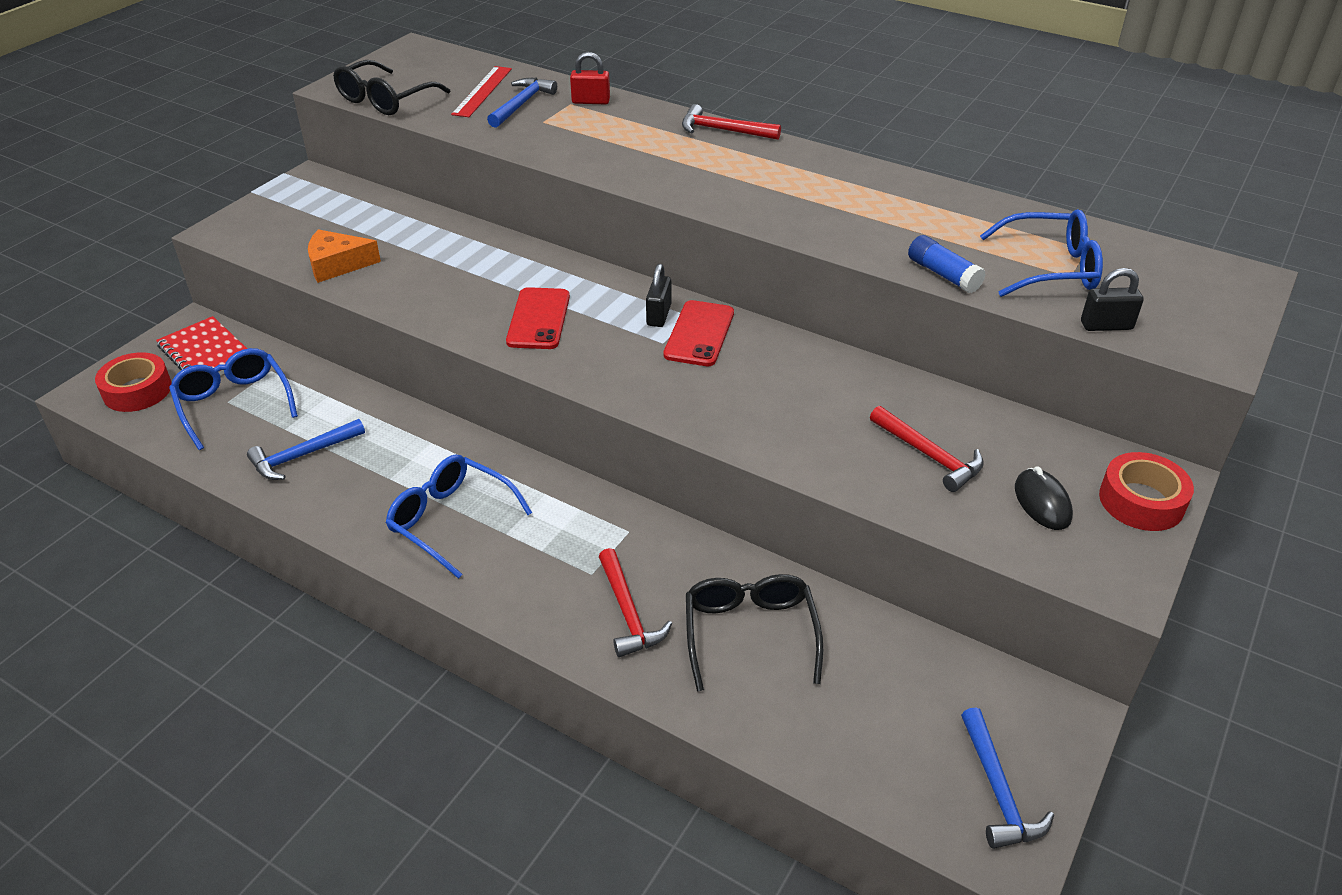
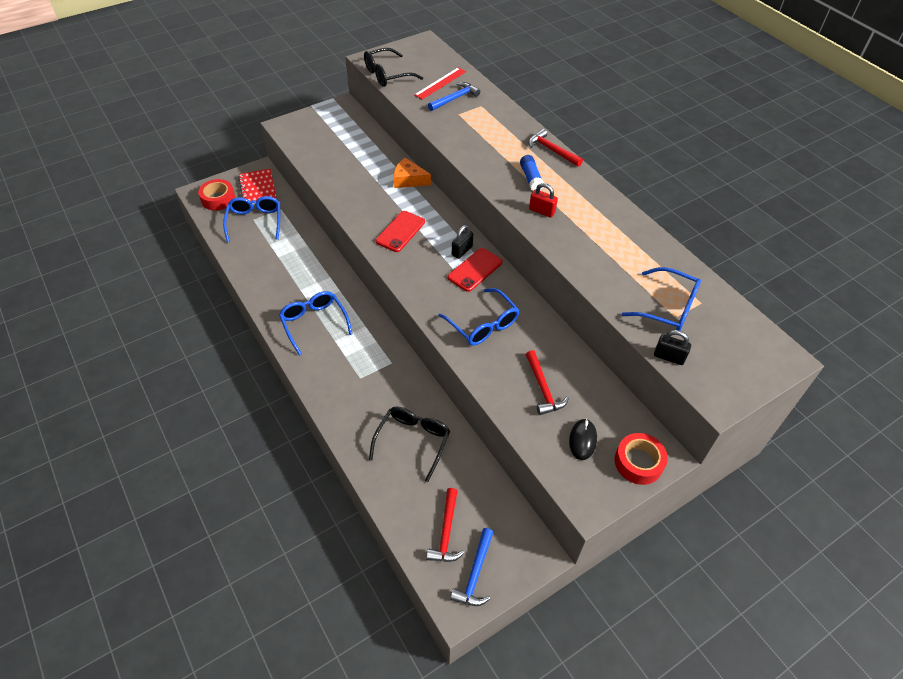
camera: 25 degrees right, 10 degrees up
(302, 455) = (269, 262): blue hammer -> none
(337, 264) = (325, 164): orange cheese -> orange cheese (408, 180)
(591, 101) = (493, 107): red padlock -> red padlock (542, 211)
(628, 613) = (364, 405): red hammer -> red hammer (446, 532)
(771, 402) = (483, 325): none -> blue glasses
(943, 274) = (601, 290): blue glue stick -> blue glue stick (531, 178)

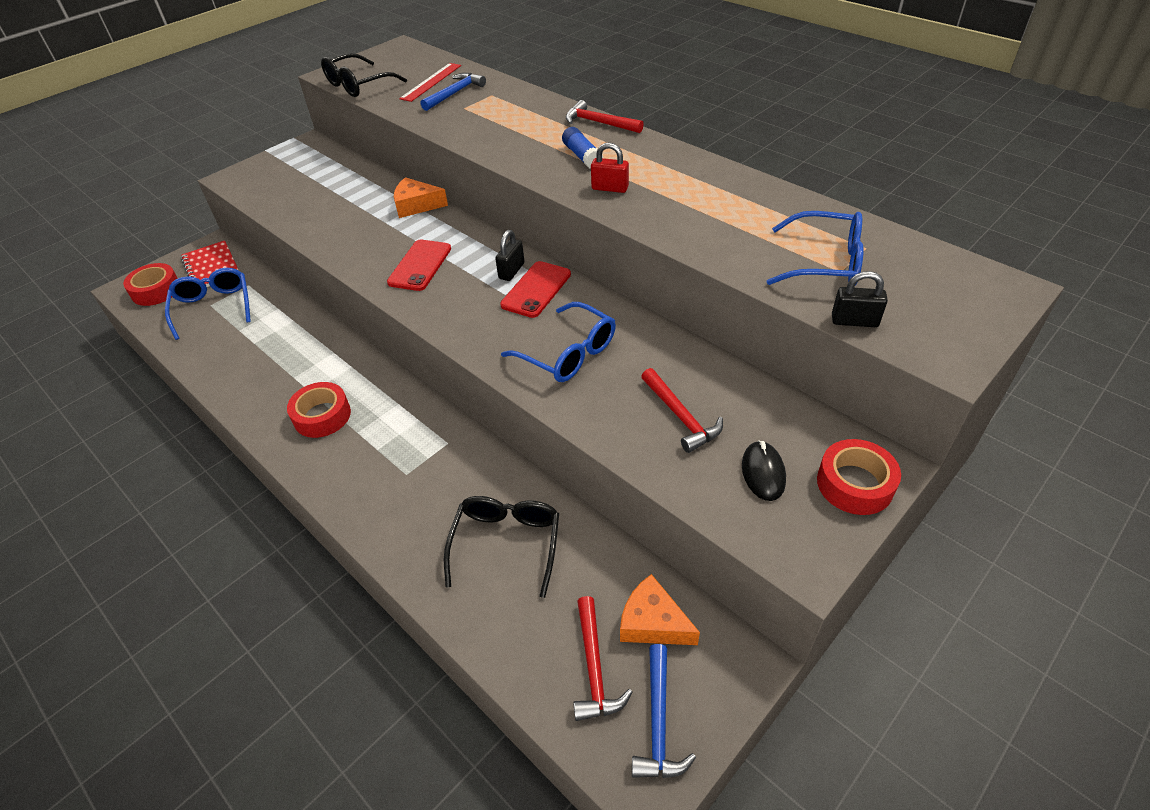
camera: 10 degrees left, 5 degrees down
(314, 323) = (322, 416): blue glasses -> red tape
(490, 514) = (653, 622): none -> orange cheese

